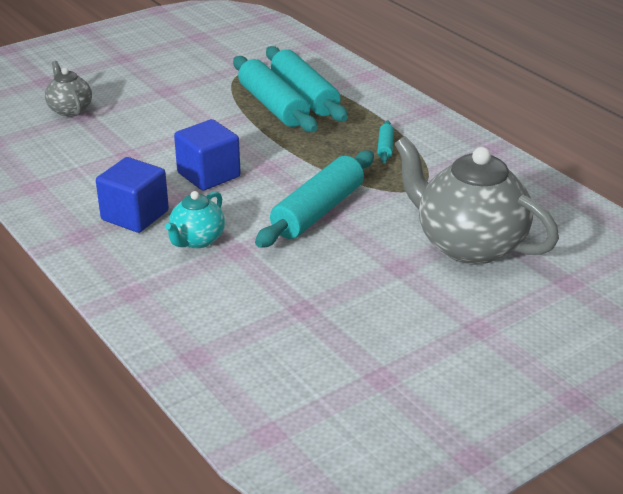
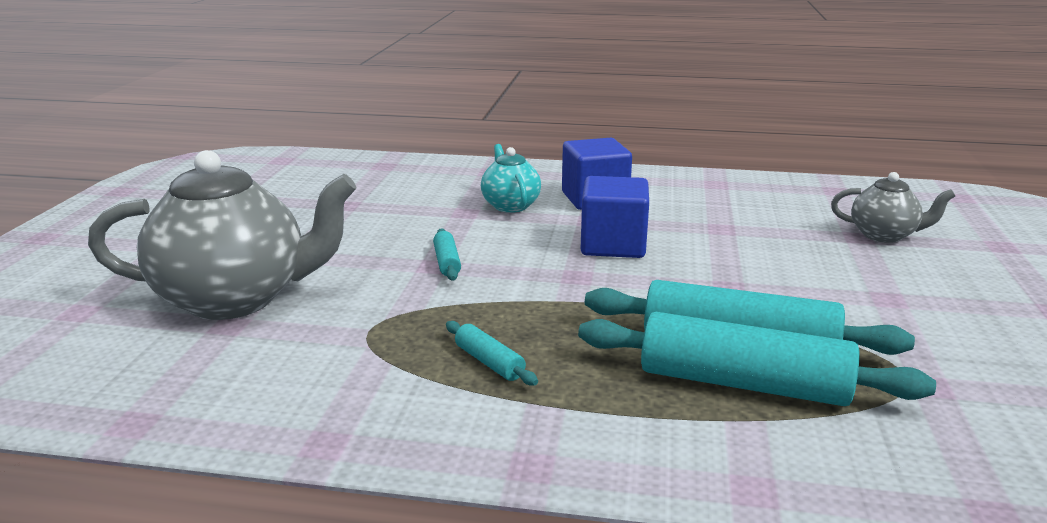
camera: 135 degrees right, 10 degrees down
(318, 211) = (446, 262): turquoise rolling pin -> turquoise rolling pin, size x0.44

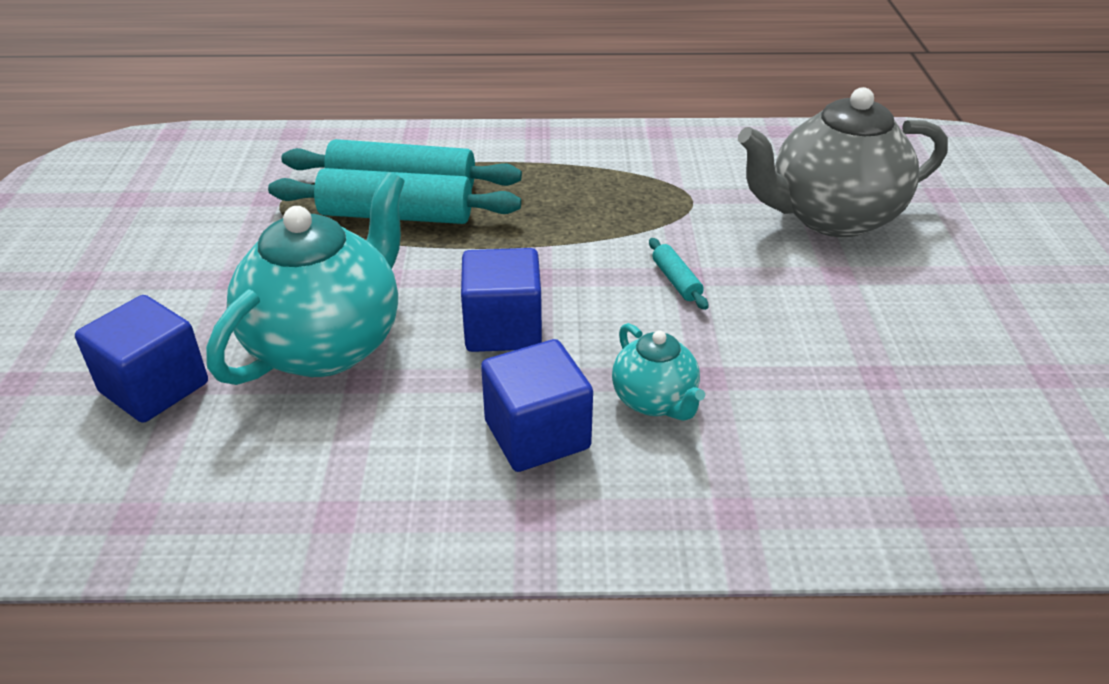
camera: 170 degrees right, 15 degrees up
(489, 362) = (586, 184): turquoise rolling pin -> none
(761, 247) = (327, 344): none -> turquoise teapot
(884, 235) = (154, 387): grey teapot -> blue cube

